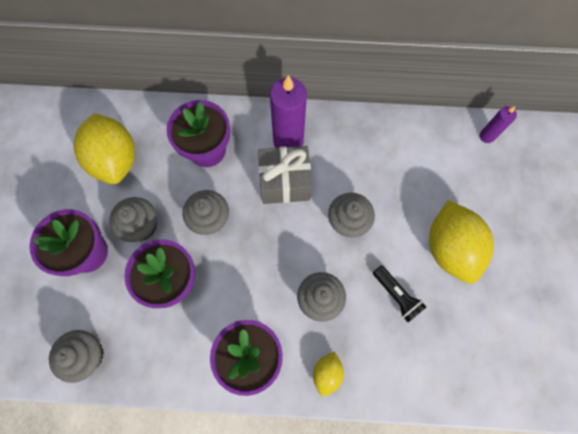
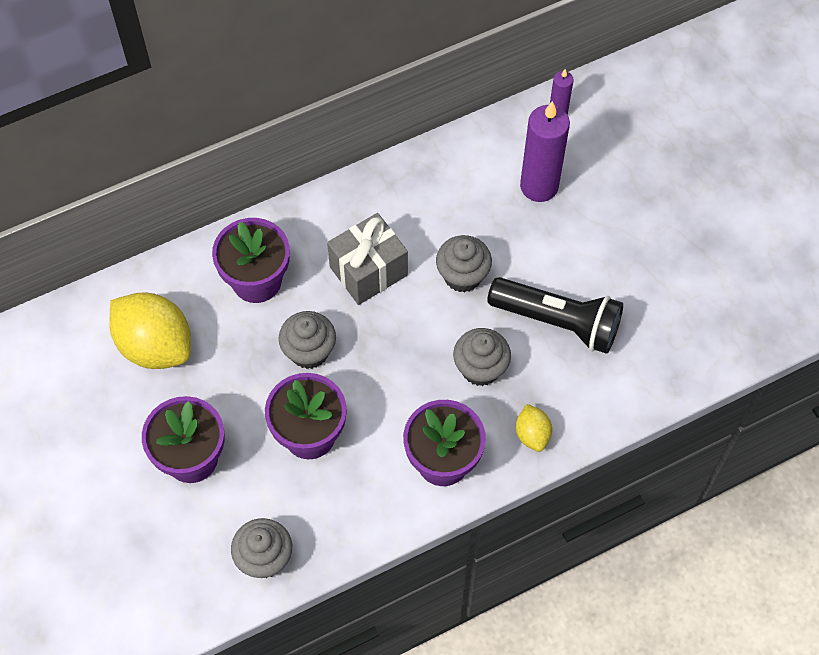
camera: 30 degrees left, 10 degrees down
(141, 226) = (235, 399): grey cupcake -> none
(288, 141) = (344, 225): purple candle -> purple candle (539, 186)
(396, 295) = (558, 322): black flashlight -> black flashlight, size x1.83
(450, 248) = (585, 246): yellow lemon -> none

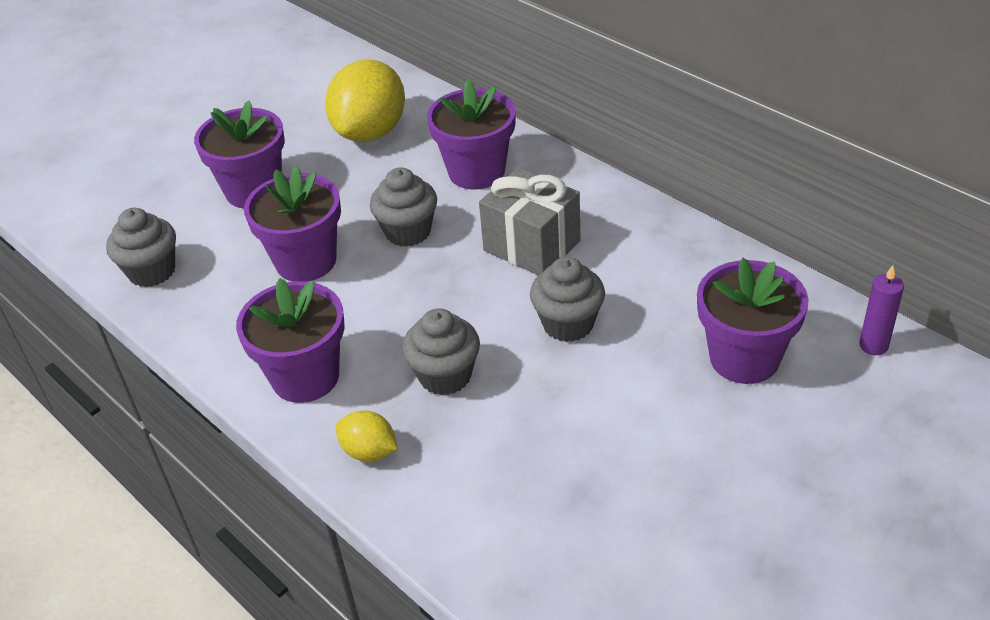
camera: 75 degrees right, 20 degrees down
(532, 434) = (369, 451): yellow lemon -> yellow lemon turned 60 degrees clockwise
(539, 186) = (744, 358): purple candle -> purple flower pot
(558, 322) = (547, 433): black flashlight -> none

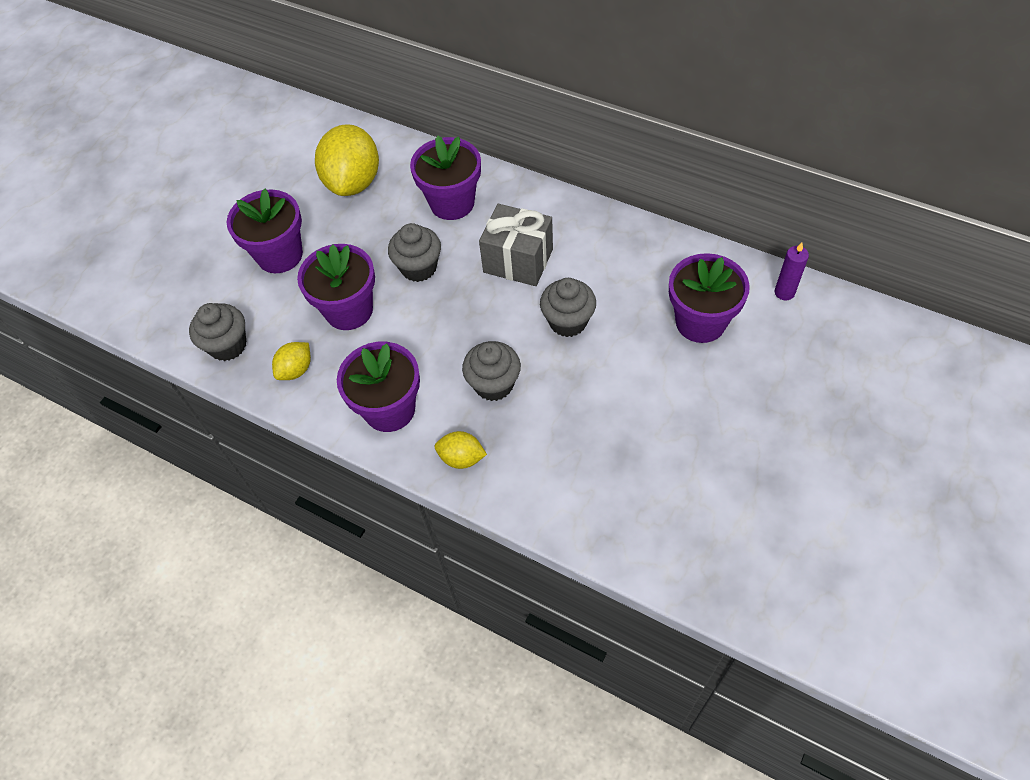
camera: 15 degrees left, 15 degrees up
(216, 312) = (296, 370): none -> yellow lemon

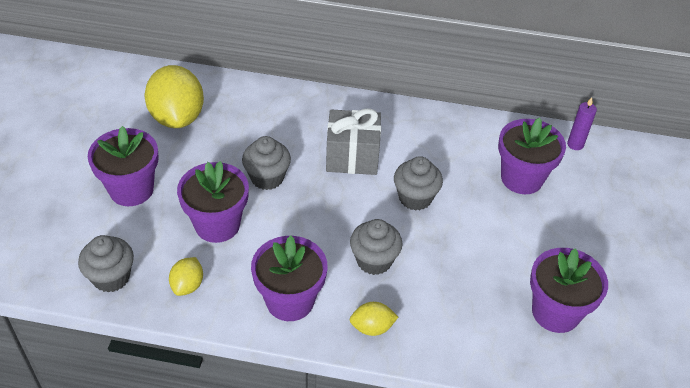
camera: 25 degrees left, 10 degrees down
(452, 203) = (275, 120): purple flower pot -> purple flower pot (555, 312)

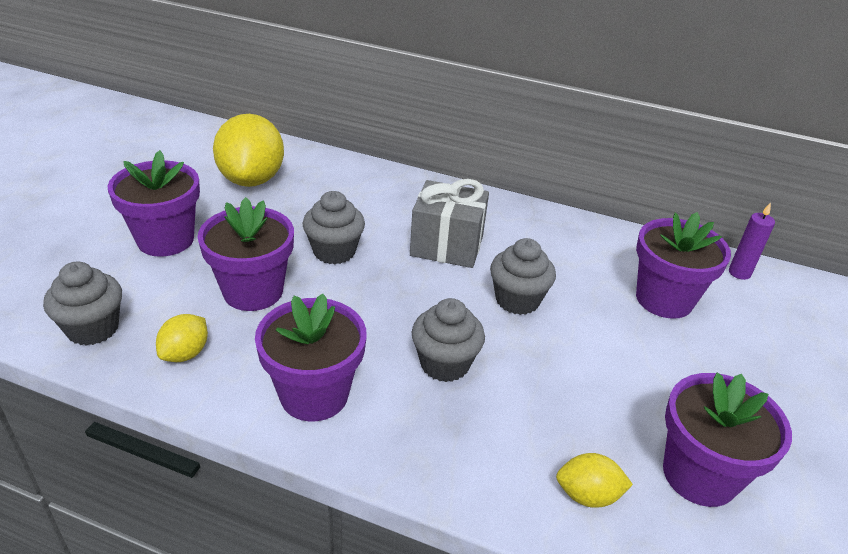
camera: 10 degrees right, 10 degrees down
(372, 327) = (419, 449): yellow lemon -> yellow lemon (587, 495)

